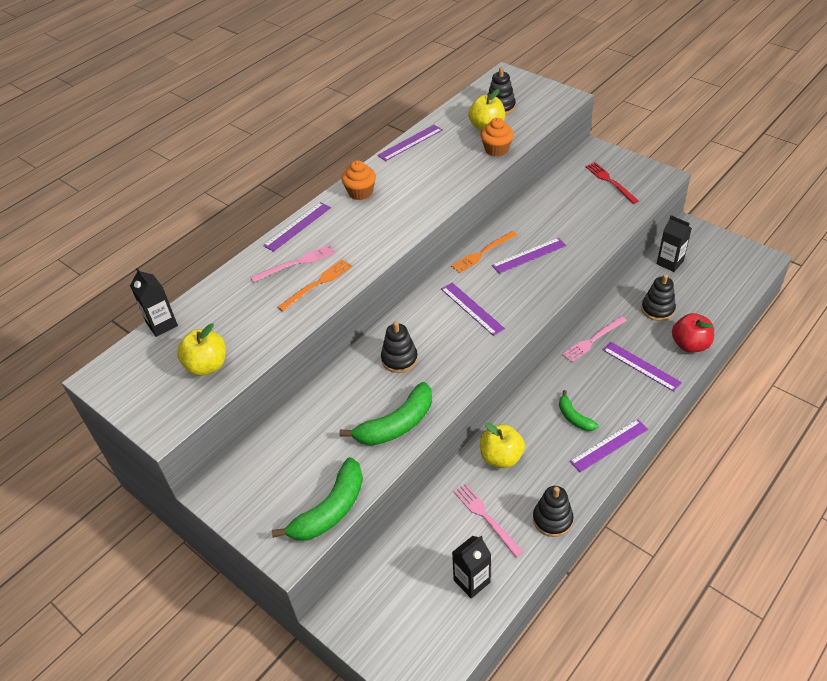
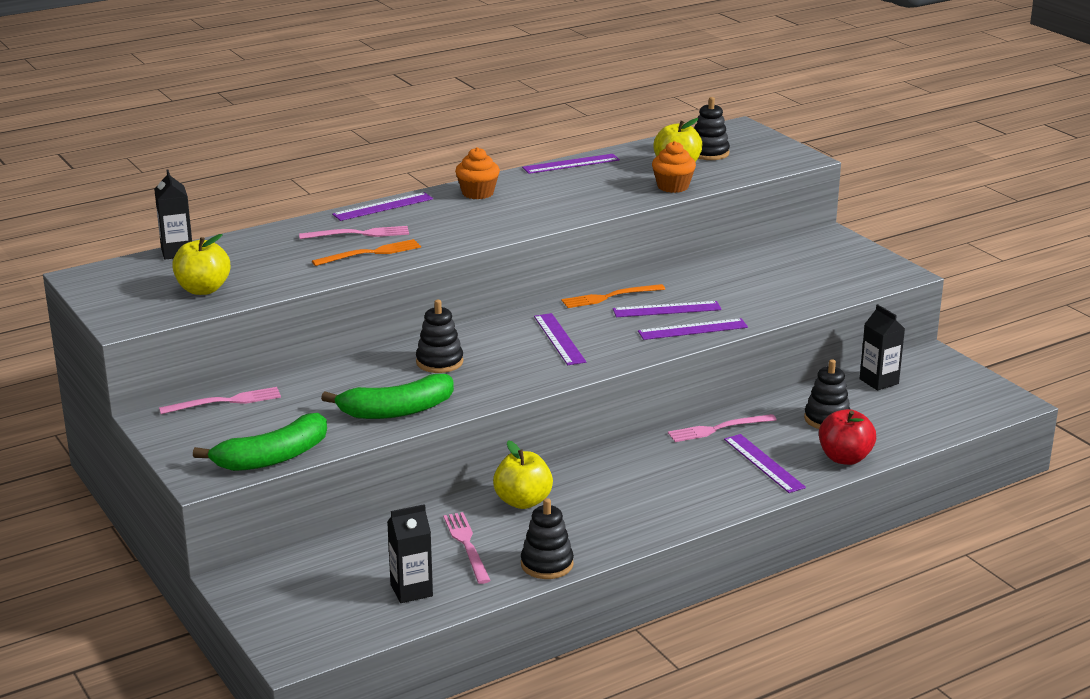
camera: 15 degrees right, 20 degrees down
(260, 454) = (225, 402): none -> pink fork
(574, 417) = (641, 488): green banana -> none
(609, 445) = (667, 520): purple ruler -> purple ruler (692, 329)
(610, 181) = (827, 266): red fork -> none

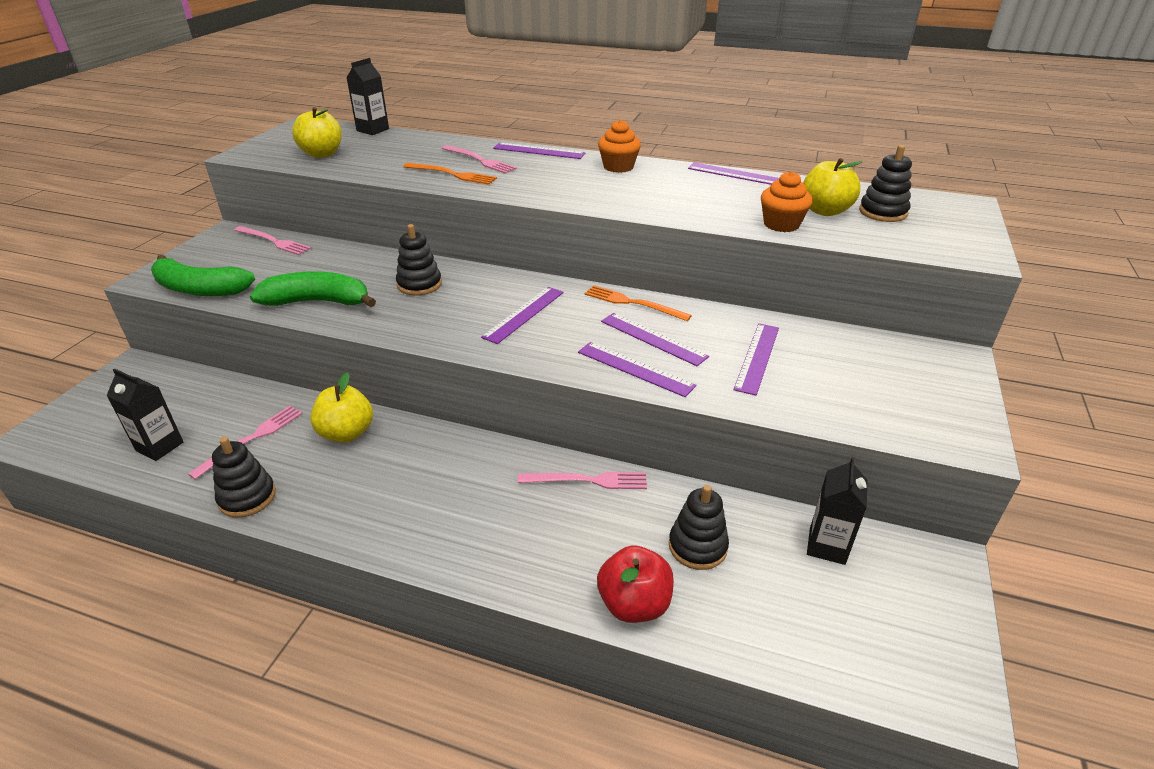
camera: 50 degrees right, 10 degrees up
(396, 411) = (318, 302): green banana -> green banana turned 150 degrees clockwise
(718, 429) = (587, 480): pink fork -> pink fork turned 150 degrees clockwise
(763, 463) = (556, 545): purple ruler -> purple ruler (757, 357)

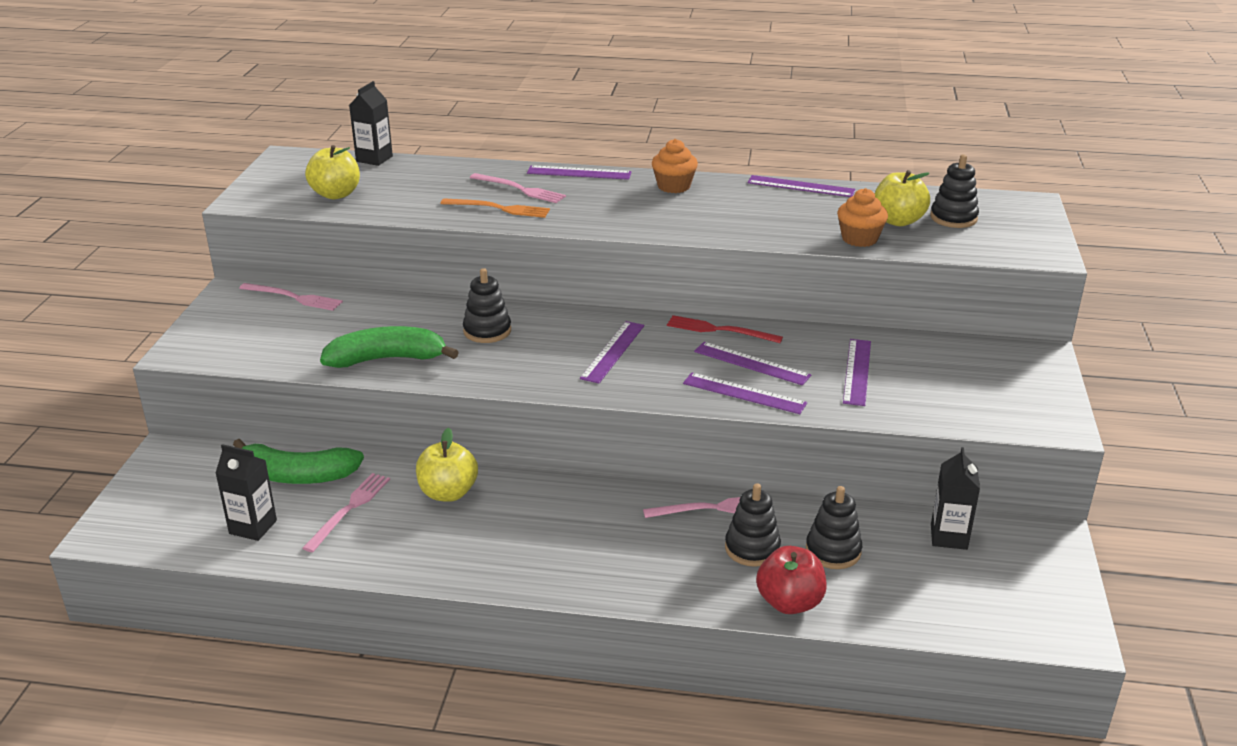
camera: 10 degrees left, 5 degrees down
(199, 289) = (245, 358): green banana -> green banana (297, 476)
(247, 497) = (377, 562): black stacking toy -> black stacking toy (752, 548)
(633, 303) = (719, 330): orange fork -> red fork

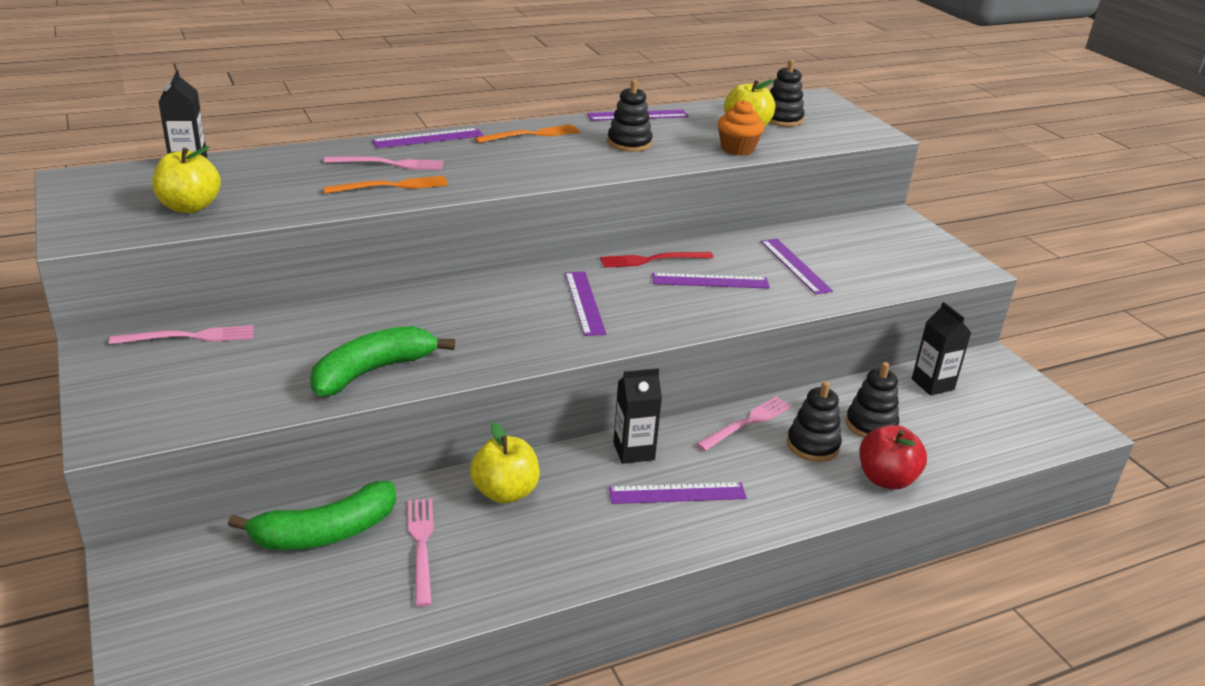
camera: 35 degrees left, 0 degrees up
(253, 527) = (333, 605): black carton -> black carton (633, 451)
(487, 331) = (444, 315): black stacking toy -> black stacking toy (629, 143)
(674, 186) = (531, 135): orange cupcake -> orange fork
(744, 393) = (734, 308): purple ruler -> purple ruler (677, 493)

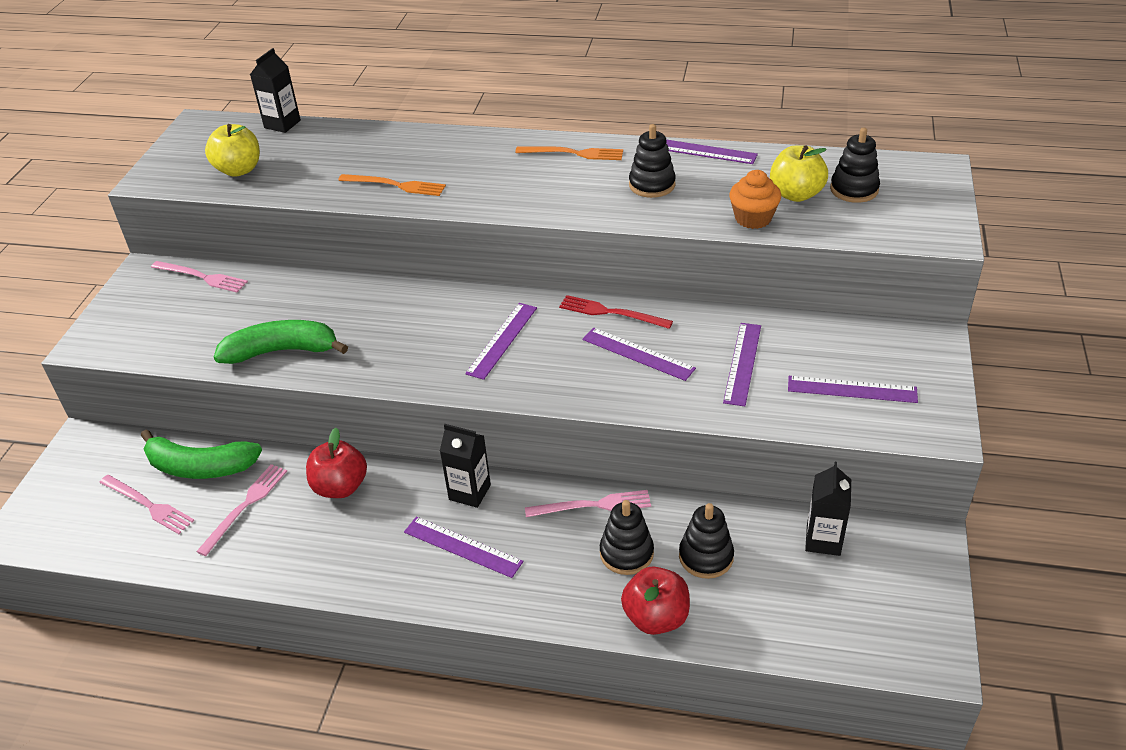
camera: 40 degrees right, 10 degrees up
(389, 164) = (419, 160): pink fork -> pink fork (148, 505)
(428, 138) = (481, 138): purple ruler -> purple ruler (852, 389)
(505, 492) = (340, 487): yellow apple -> red apple

